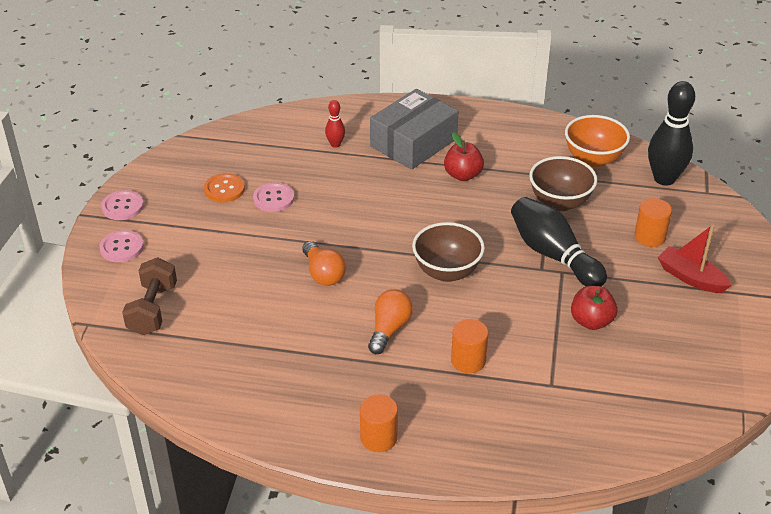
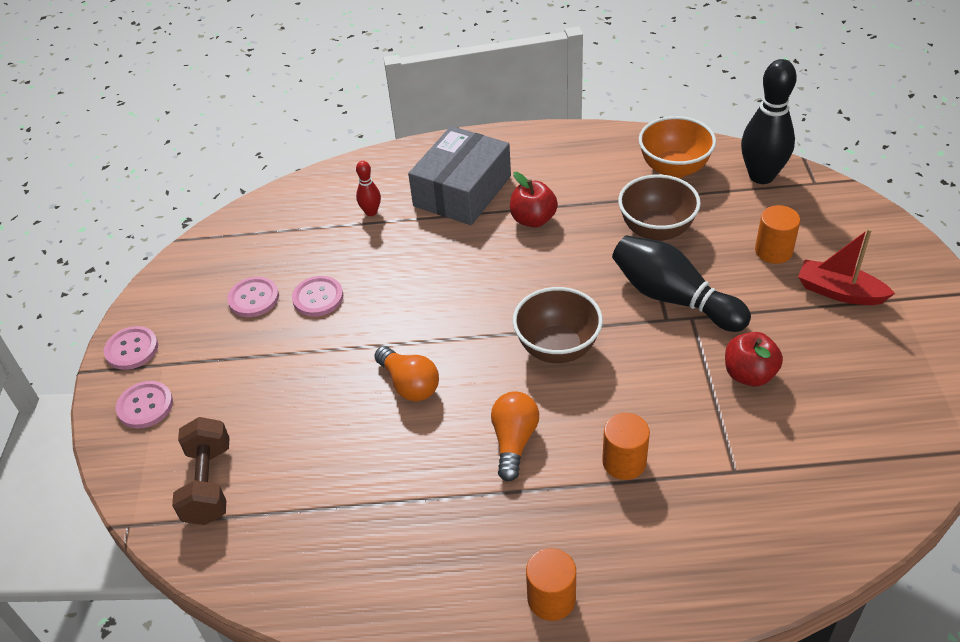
camera: 10 degrees left, 5 degrees up
(224, 189) = (253, 298): orange button -> pink button

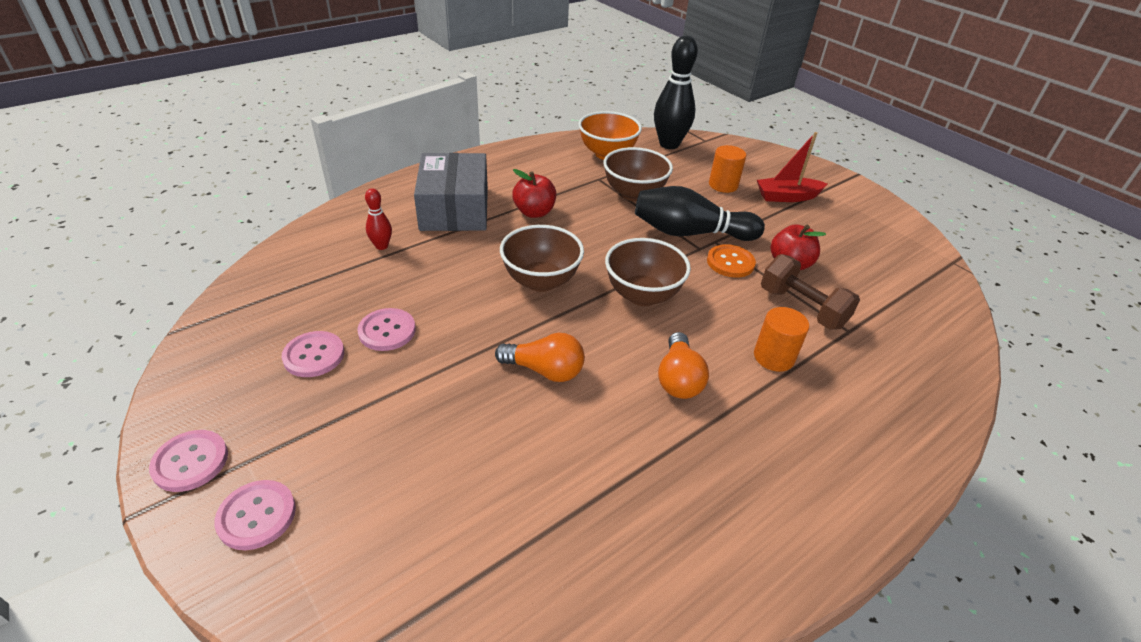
camera: 40 degrees left, 5 degrees down
(208, 484) = (410, 563): brown dumbbell -> brown dumbbell (802, 308)
(477, 298) = (541, 281): none -> brown bowl
(514, 441) = (678, 379): orange light bulb -> orange light bulb turned 150 degrees counterclockwise
(551, 599) = (833, 492): orange cylinder -> none
(683, 347) = (730, 262): none -> orange button

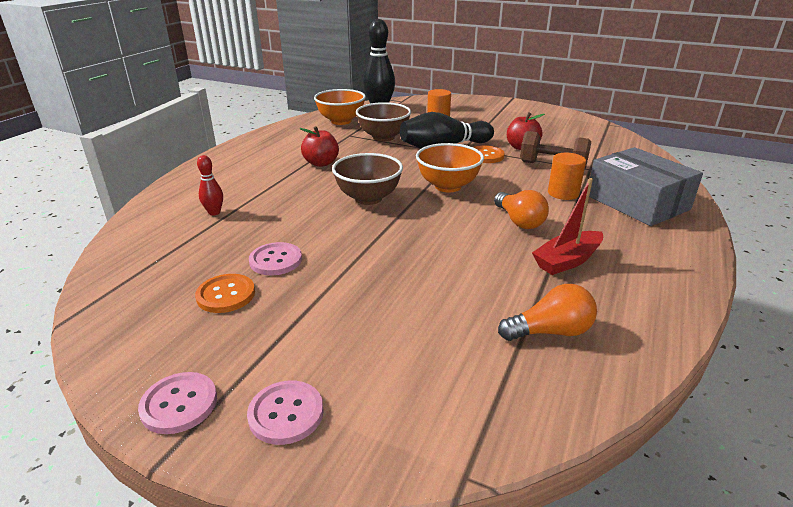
camera: 25 degrees left, 10 degrees down
(314, 355) = (226, 295): pink button -> orange button
(454, 208) = (254, 176): grey box -> grey box (637, 202)
(544, 370) = (425, 245): orange light bulb -> orange light bulb (550, 331)
(642, 295) = (448, 186): brown bowl -> orange bowl
(787, 197) = (484, 117): red boat -> red boat (567, 261)

